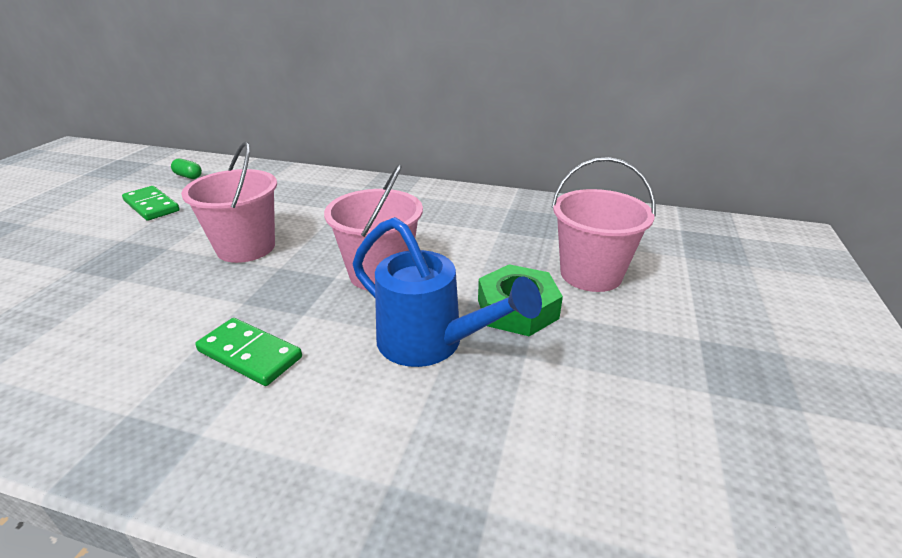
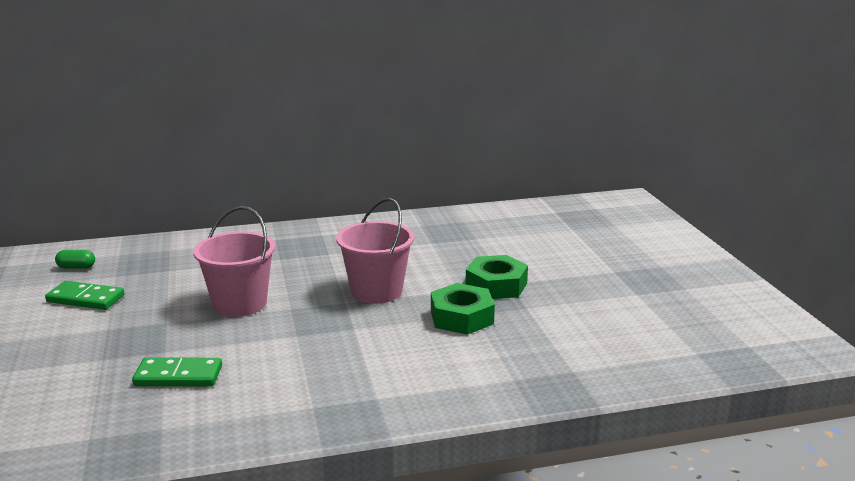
camera: 30 degrees left, 10 degrees down
(250, 354) = (349, 357): green domino -> green domino (178, 376)
(430, 343) = (462, 317): blue watering can -> green nut
(591, 274) = (522, 254): pink bucket -> none

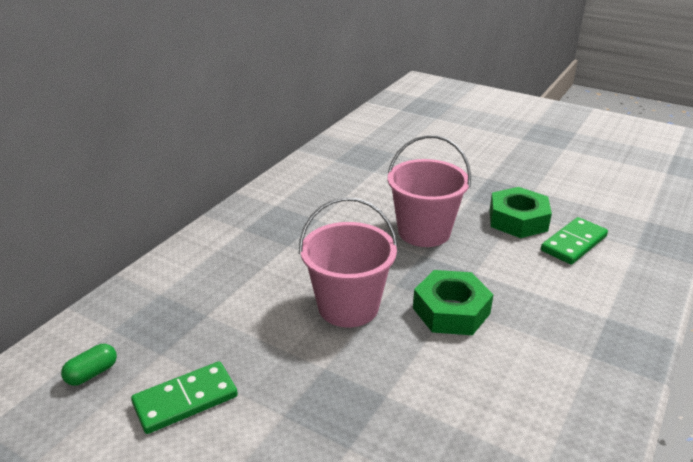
camera: 45 degrees left, 10 degrees up
(178, 376) = (450, 409): green domino -> green domino (573, 243)
(496, 285) = (485, 183): green nut -> green nut (451, 311)

